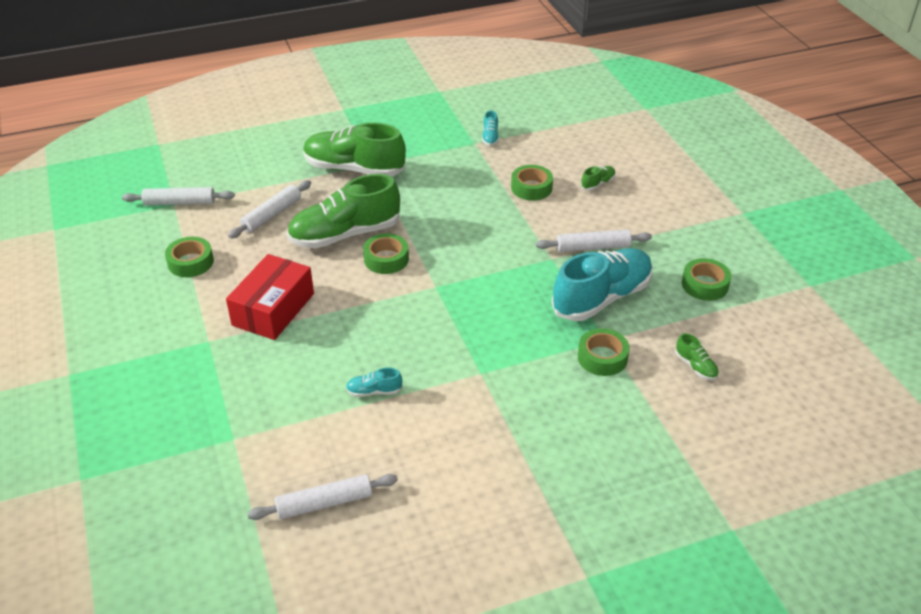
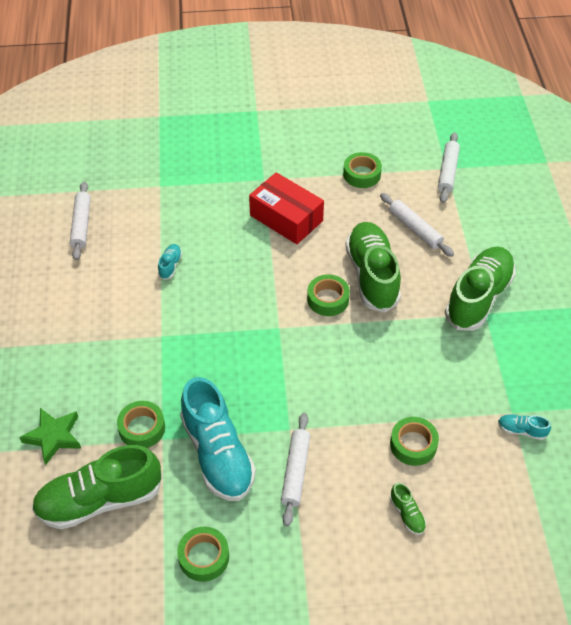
camera: 105 degrees right, 10 degrees up
(649, 425) = (53, 437): none -> green star
(695, 366) = (99, 500): green shoe -> green shoe, size x2.44

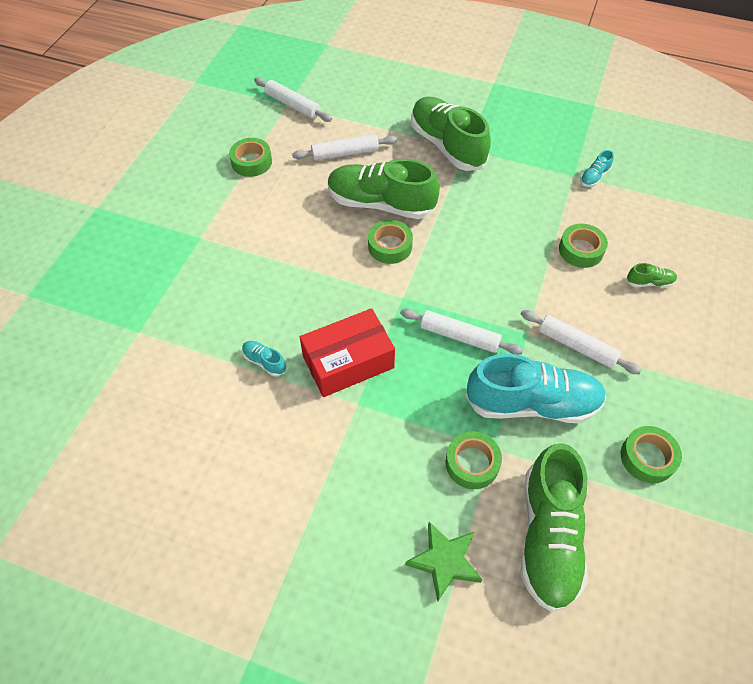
camera: 65 degrees left, 5 degrees up
(81, 225) = (141, 432): white rolling pin -> white rolling pin (459, 336)
(286, 218) = (266, 239): red box -> red box (348, 362)

